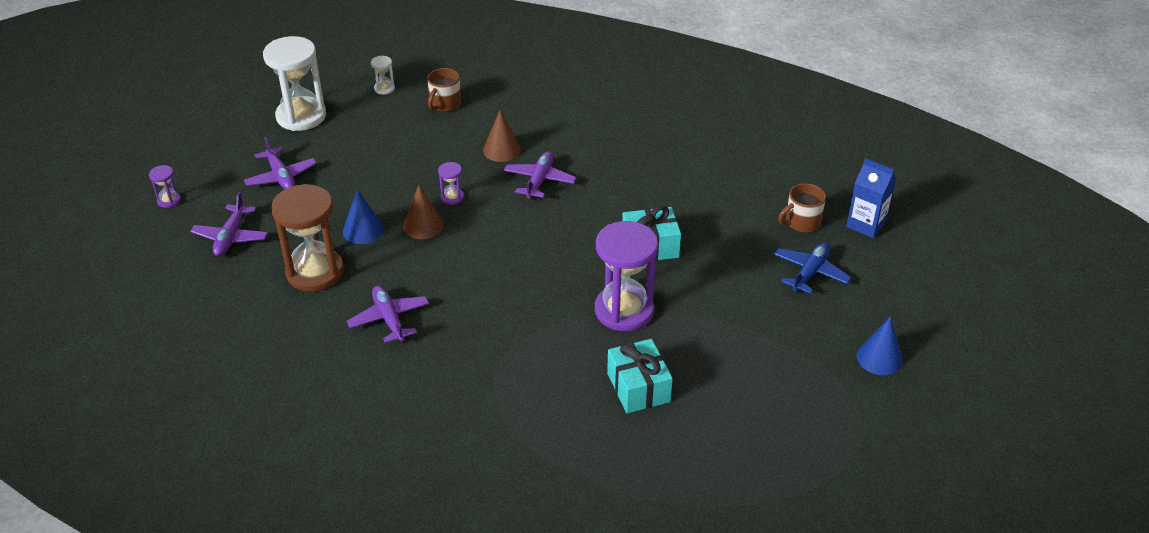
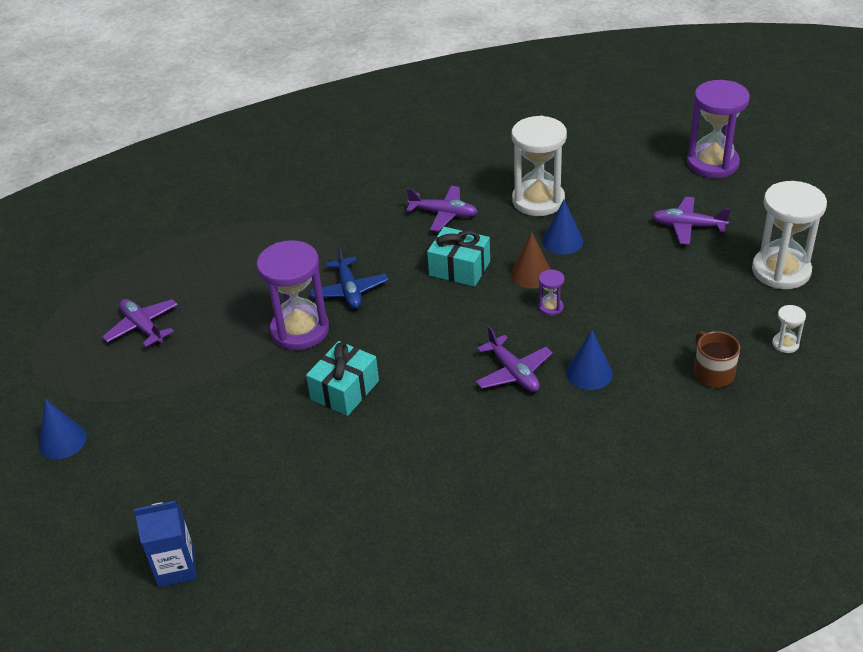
camera: 135 degrees right, 0 degrees up
(169, 200) = (712, 163): purple hourglass -> purple hourglass, size x2.33
(231, 237) = (628, 177): purple plane -> purple plane (143, 327)
(315, 272) = (538, 200): brown hourglass -> white hourglass
(502, 150) = (589, 373): brown cone -> blue cone
(638, 387) = (227, 294): turquoise gift -> turquoise gift (459, 268)
(801, 222) = (241, 518): brown mug -> none
(810, 273) = (185, 472): blue plane -> blue plane (349, 290)

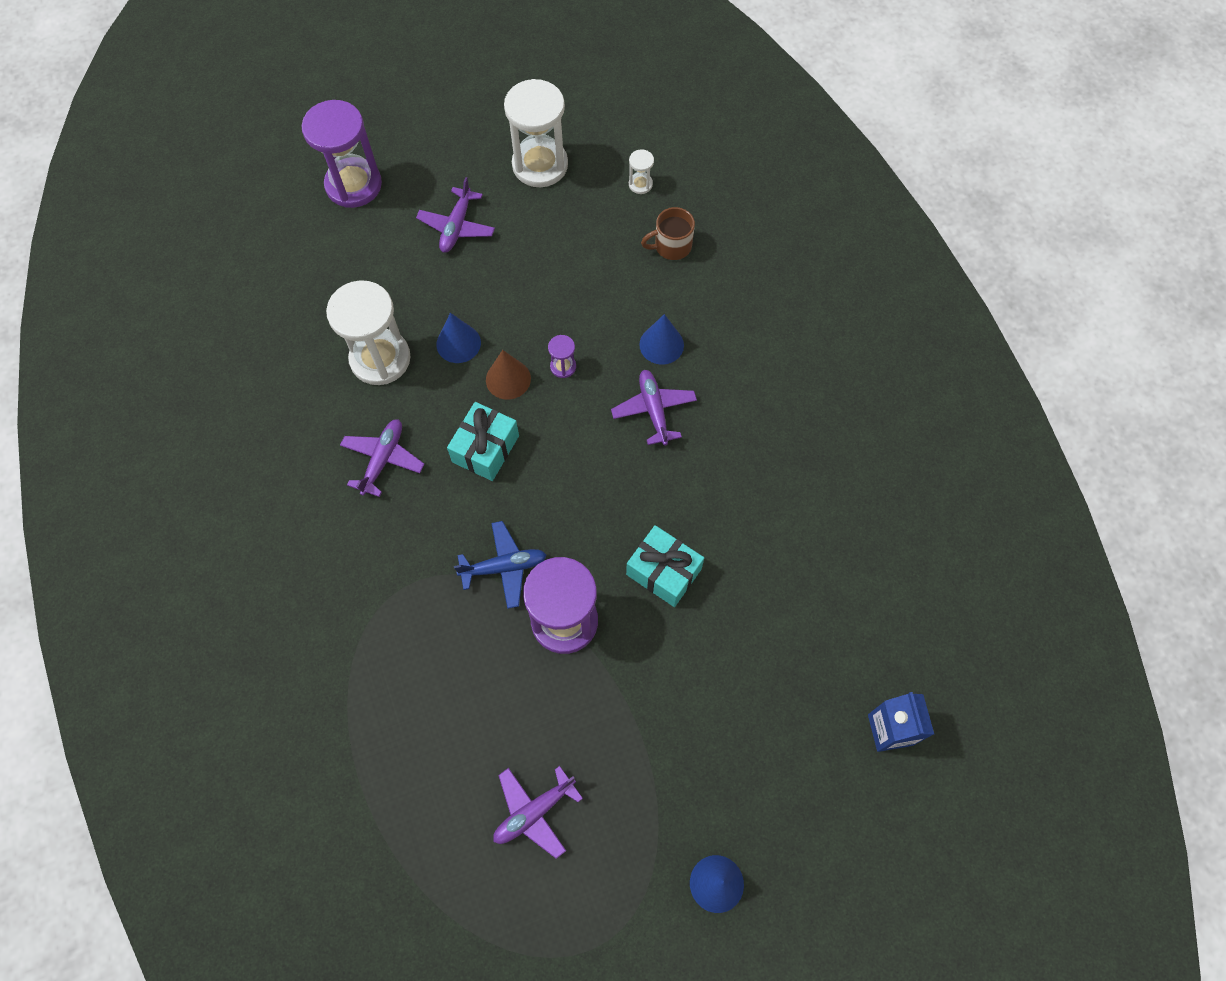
camera: 90 degrees left, 25 degrees up
(513, 372) = (654, 410): purple plane -> purple plane turned 75 degrees counterclockwise

